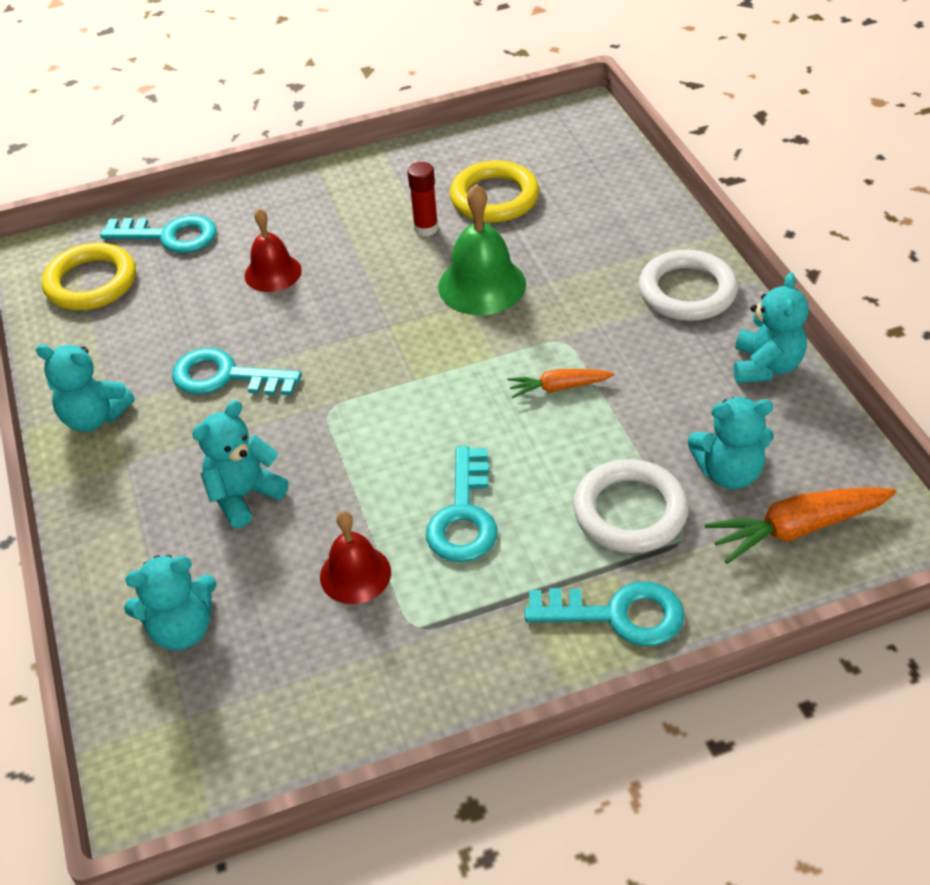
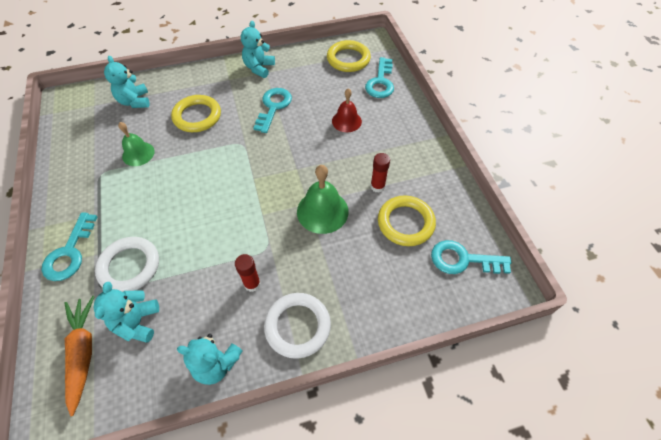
camera: 90 degrees right, 10 degrees up
(244, 495) = (197, 116): turquoise teddy bear -> yellow ring
(355, 574) = (138, 154): red bell -> green bell
(464, 516) = (155, 194): turquoise key -> turquoise key (462, 260)
(558, 388) = (229, 242): orange carrot -> none
(630, 348) = (252, 284): none -> red glue stick

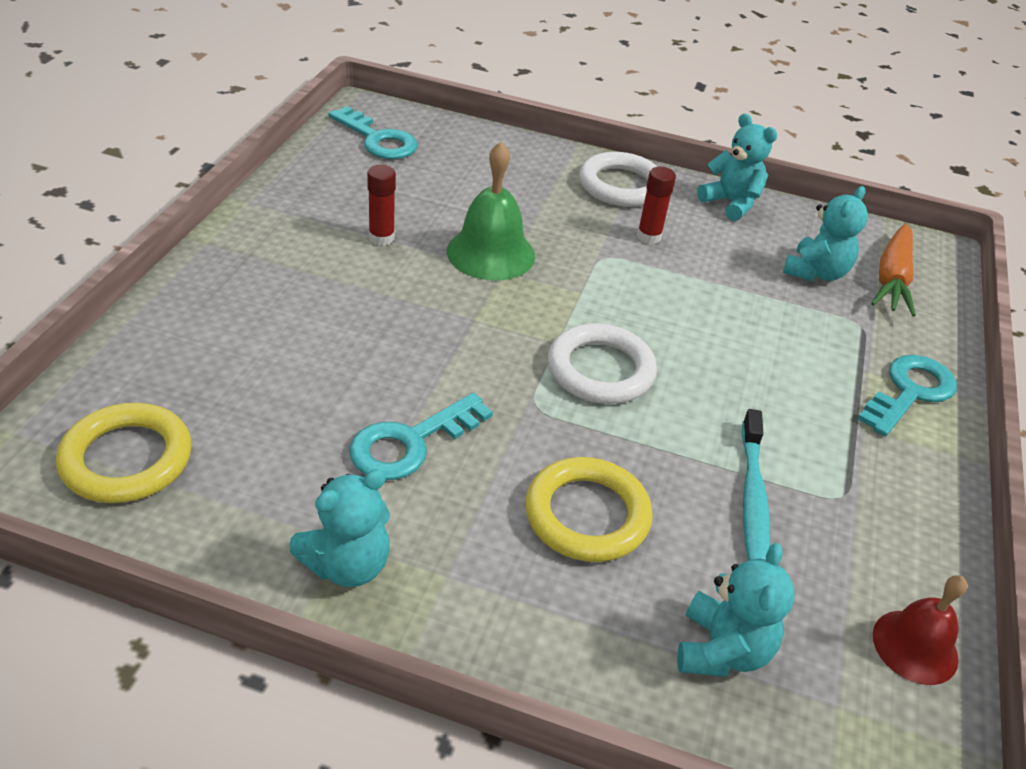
camera: 150 degrees left, 15 degrees down
(129, 266) = (813, 330): white ring -> white ring (600, 370)
(138, 154) = (752, 498): green bell -> turquoise toothbrush
(346, 121) = (308, 340): red bell -> red bell (915, 646)
(380, 82) = (146, 369): turquoise key -> none
(405, 223) = (397, 191): yellow ring -> none

